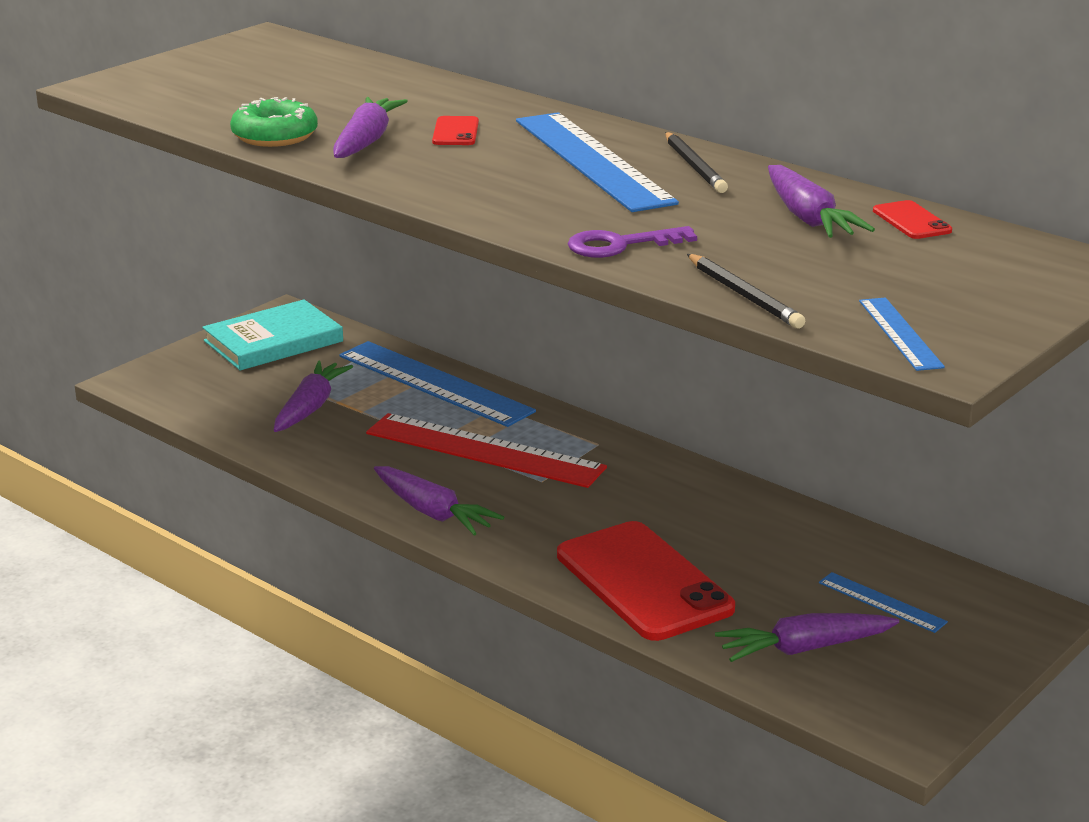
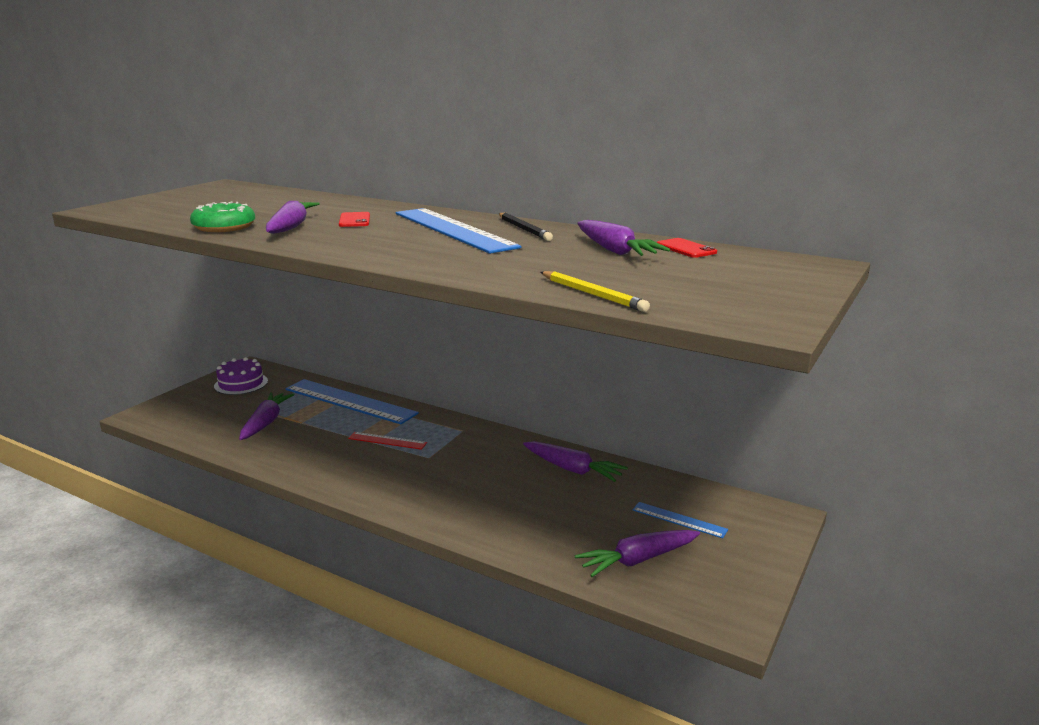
camera: 10 degrees left, 5 degrees down
(273, 341) = (241, 383): turquoise book -> purple cake
(433, 512) = (355, 485): purple carrot -> purple carrot (572, 469)
(484, 450) = (387, 441): red ruler -> red ruler, size x0.47
(620, 245) = (487, 271): purple key -> none
(643, 582) = (512, 521): red phone -> none
(744, 295) = (593, 294): black pencil -> yellow pencil
(900, 333) = (723, 310): blue ruler -> none

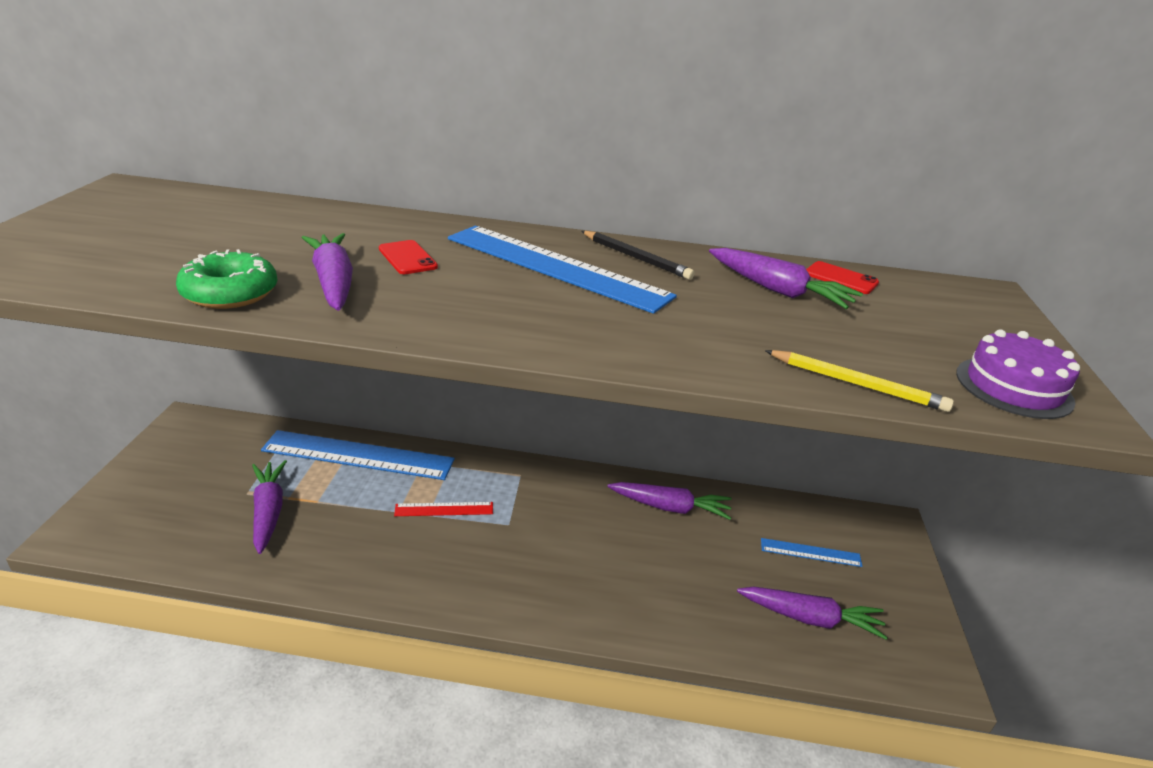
camera: 25 degrees left, 10 degrees up
(241, 383) = (191, 451): purple cake -> purple cake (1013, 387)
(638, 560) = (810, 618): purple carrot -> purple carrot turned 120 degrees counterclockwise

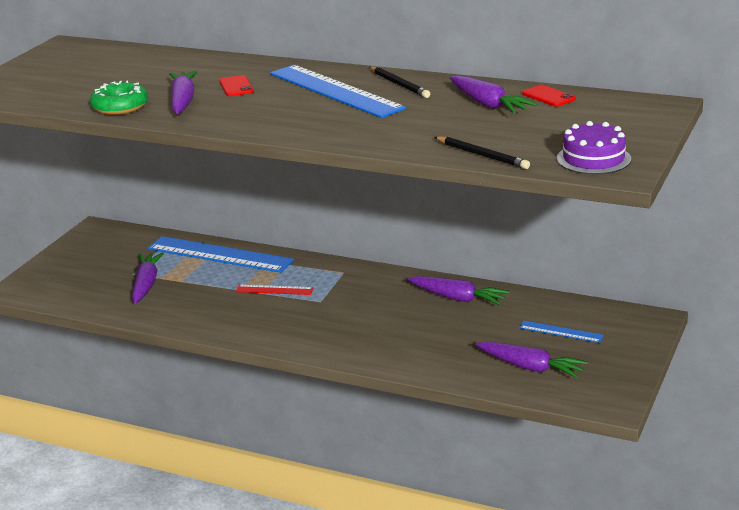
camera: 20 degrees right, 5 degrees down
(857, 384) = (482, 155): yellow pencil -> black pencil

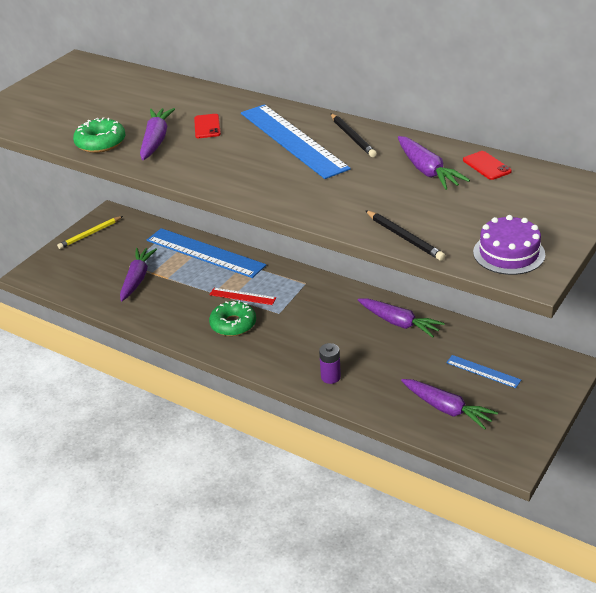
camera: 10 degrees right, 10 degrees up
(78, 248) = (90, 234): none -> yellow pencil
(270, 315) = (233, 324): none -> green donut
(394, 352) = (330, 377): none -> purple battery

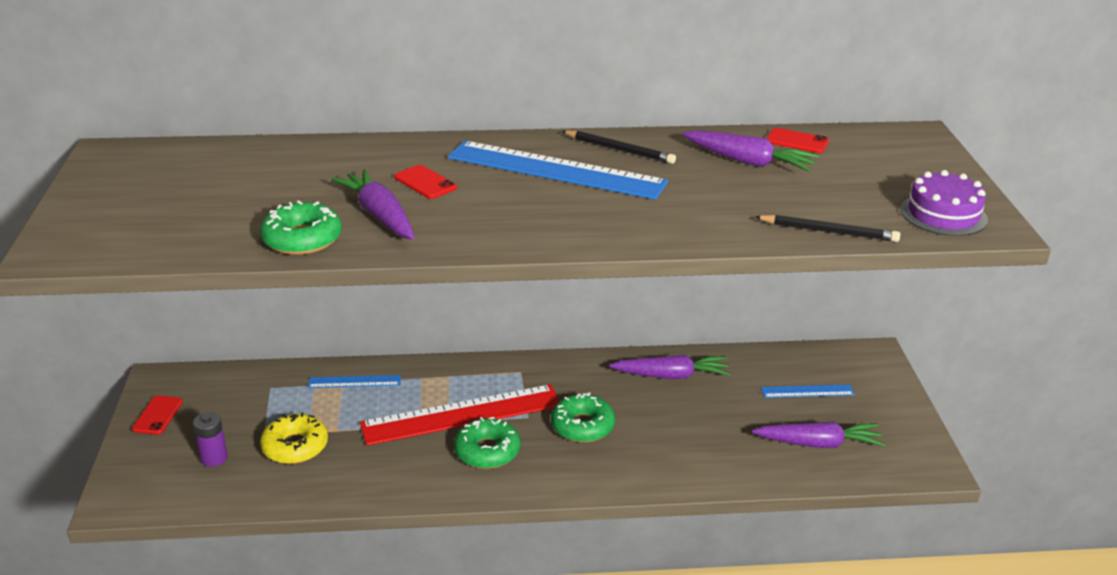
camera: 40 degrees left, 5 degrees down
(90, 234) = (157, 415): yellow pencil -> red phone
(137, 279) = (295, 447): purple carrot -> yellow donut
(205, 253) = (354, 382): blue ruler -> blue ruler, size x0.47
(242, 296) = (462, 415): red ruler -> red ruler, size x2.11
(305, 332) = (582, 426): none -> green donut
(330, 377) = (667, 463): purple battery -> purple battery (214, 458)

